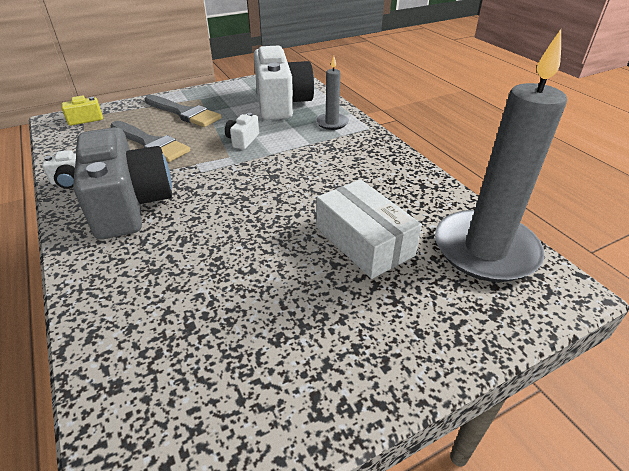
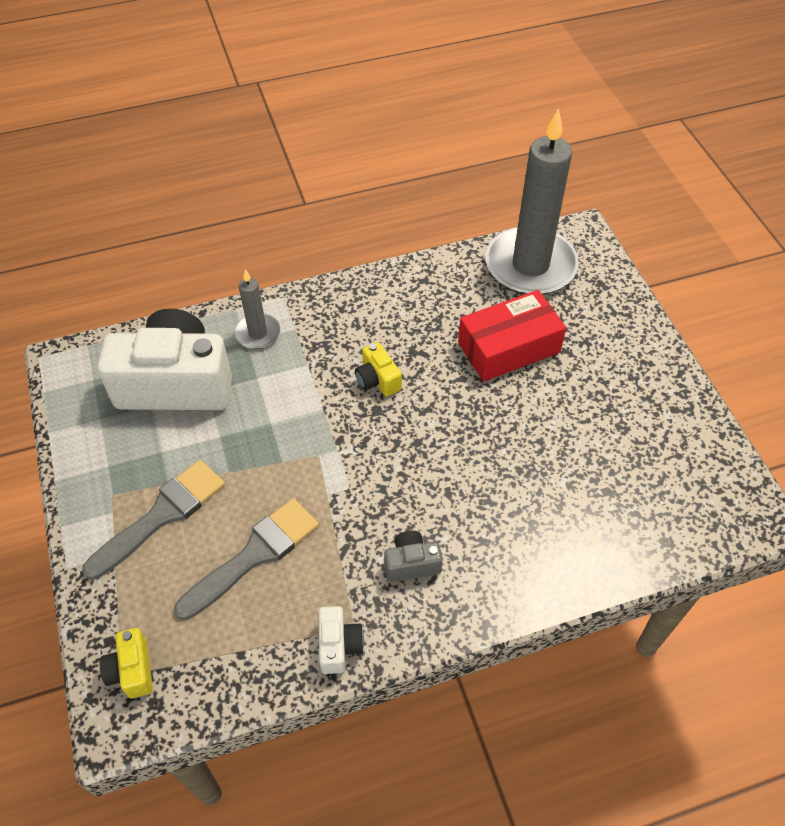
camera: 80 degrees left, 15 degrees up
(129, 205) = (411, 563): grey camera -> grey camera, size x0.42
(243, 140) = (278, 438): white camera -> none
(304, 173) = (377, 380): none -> yellow camera
(364, 241) = (508, 347): white box -> red box

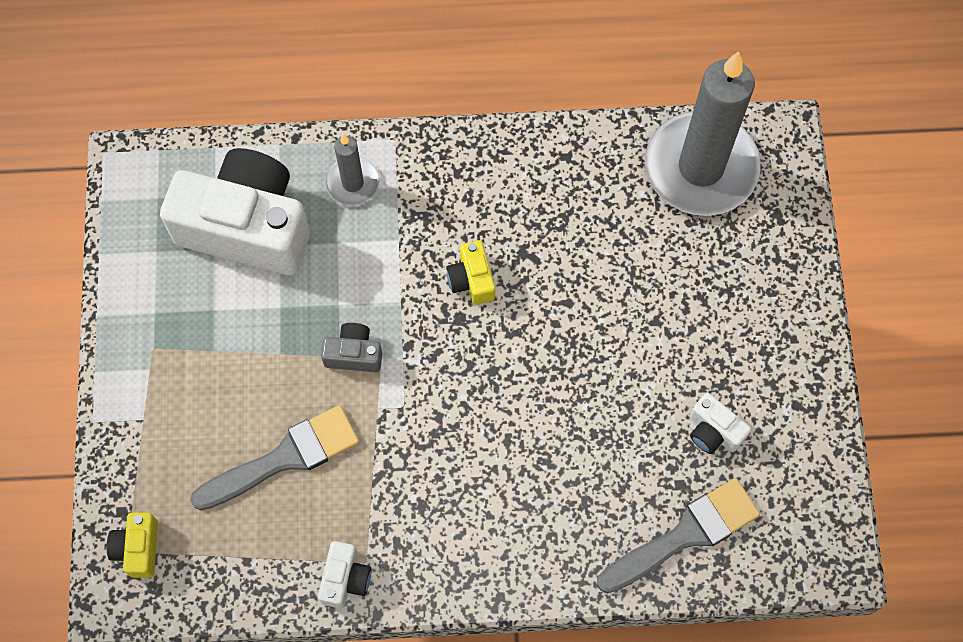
camera: 15 degrees right, 15 degrees up
(162, 515) = (199, 387): grey brush -> grey brush (685, 535)
(411, 563) = (444, 511): grey camera -> grey camera (354, 354)
(508, 347) = (635, 275): red box -> none
(617, 444) = (713, 431): none -> white camera

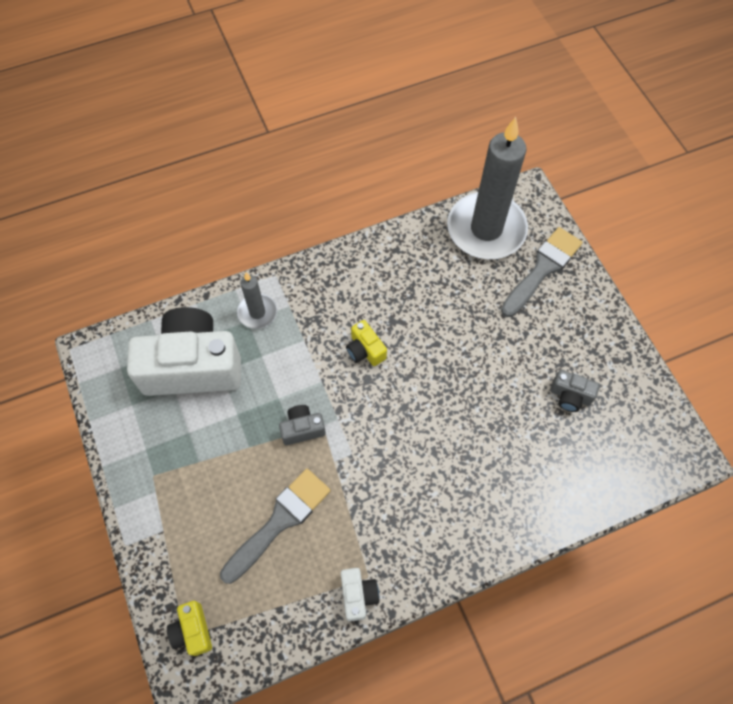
camera: 20 degrees left, 5 degrees down
(685, 535) = (583, 474): grey brush -> grey brush (542, 269)
(713, 431) = (570, 396): white camera -> grey camera

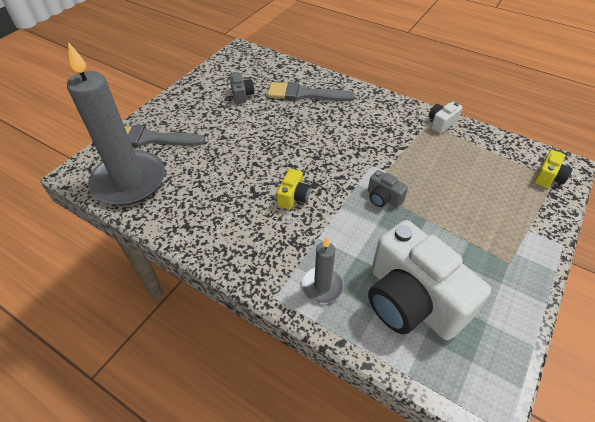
camera: 125 degrees left, 15 degrees down
(280, 521) = (448, 175): grey brush -> grey brush (305, 94)

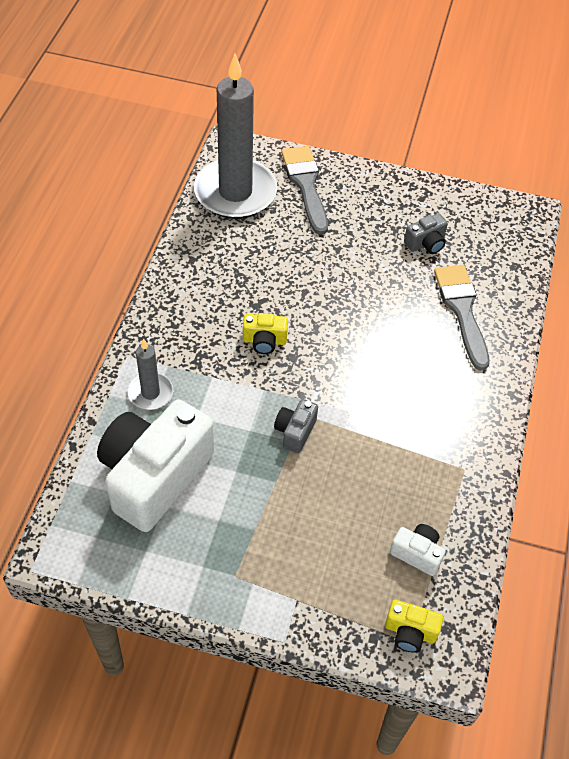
camera: 70 degrees right, 5 degrees up
(441, 123) = (474, 486): white camera -> white camera (417, 553)

